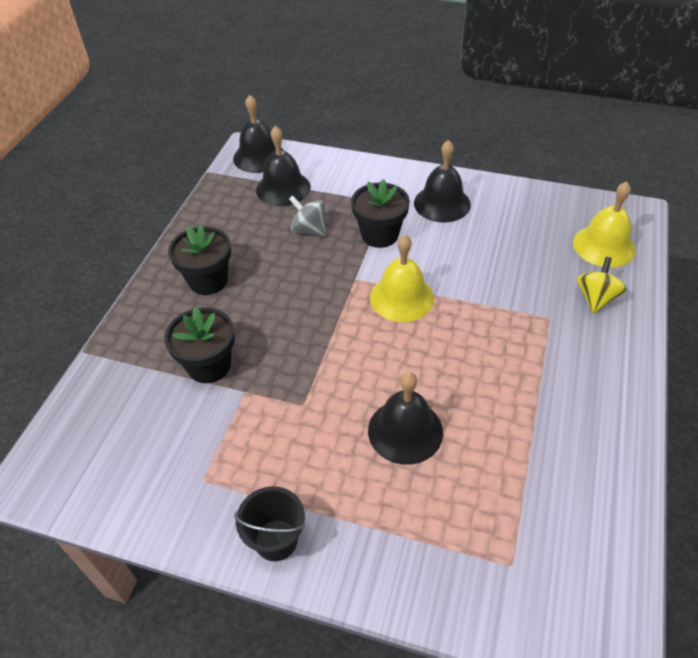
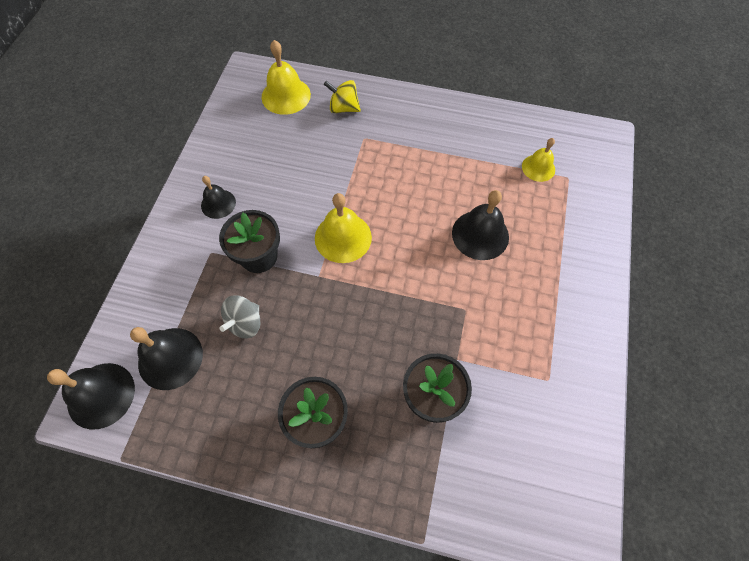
camera: 95 degrees left, 15 degrees up
(276, 540) = (585, 317): black bucket -> none
(442, 203) = (218, 204): black bell -> black bell, size x0.63
(526, 522) = (538, 168): none -> yellow bell

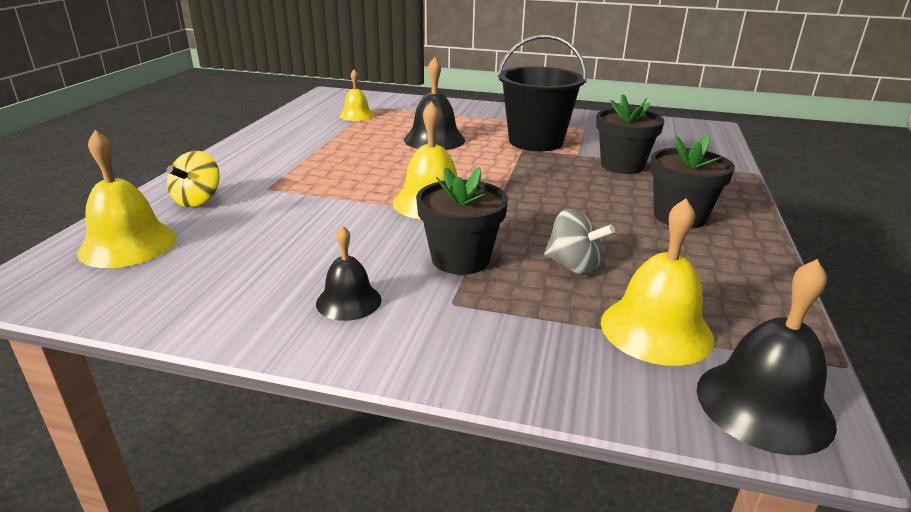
camera: 90 degrees left, 35 degrees down
(170, 358) = (656, 330): black bell -> yellow bell
(489, 323) = (536, 141): none -> black bucket

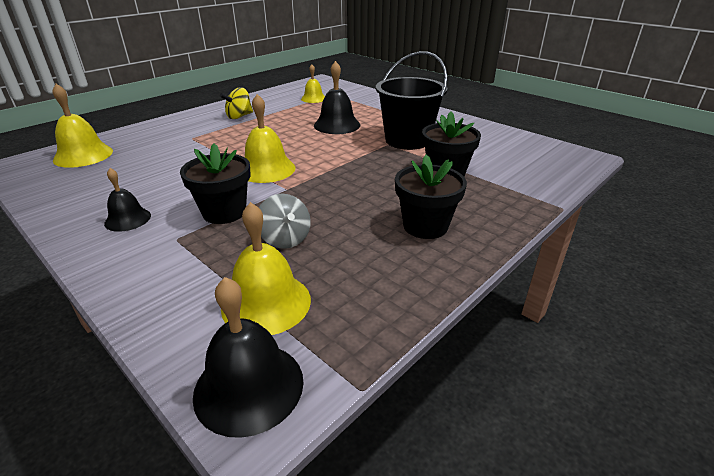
camera: 30 degrees right, 5 degrees up
(198, 200) = (148, 137): yellow spinning top -> yellow spinning top (239, 116)

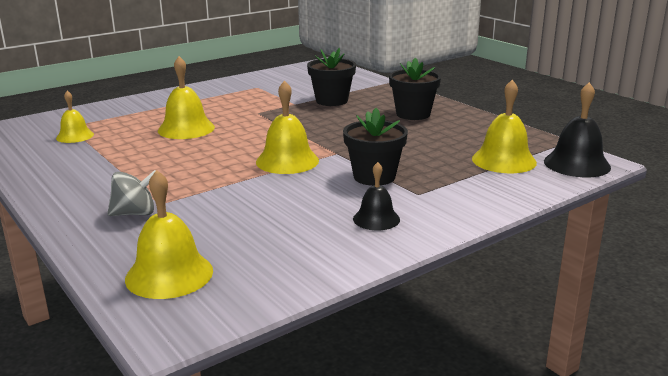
camera: 80 degrees left, 10 degrees down
(239, 116) = (101, 177): yellow spinning top -> none
(285, 239) = (424, 154): grey spinning top -> grey spinning top (135, 213)
(337, 125) = (186, 129): black bell -> yellow bell
(407, 140) = (253, 105): black bucket -> none

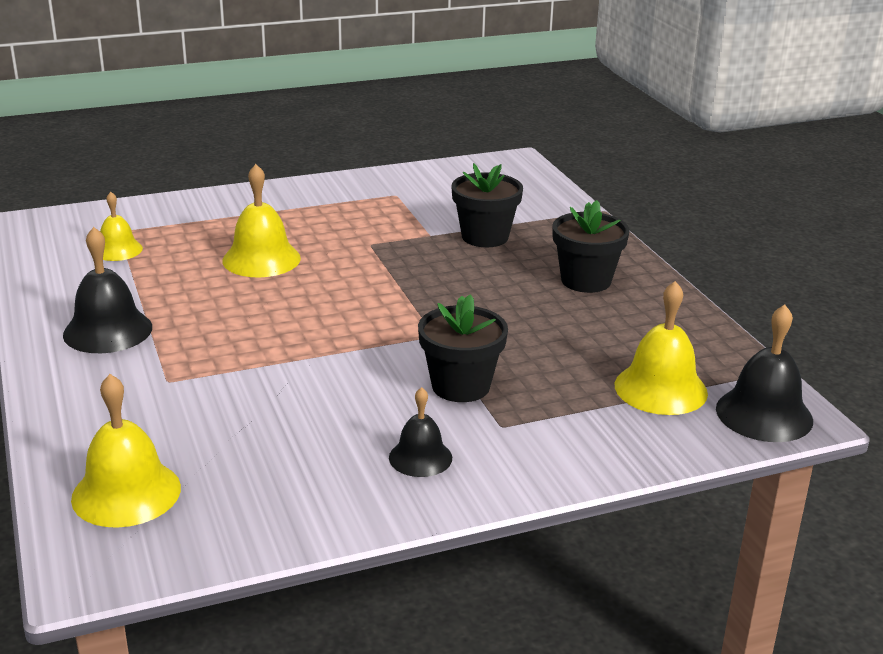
camera: 15 degrees right, 5 degrees up
(94, 181) = (108, 330): none -> black bell
(135, 213) = (131, 392): grey spinning top -> none
(287, 161) = (362, 338): yellow bell -> none

